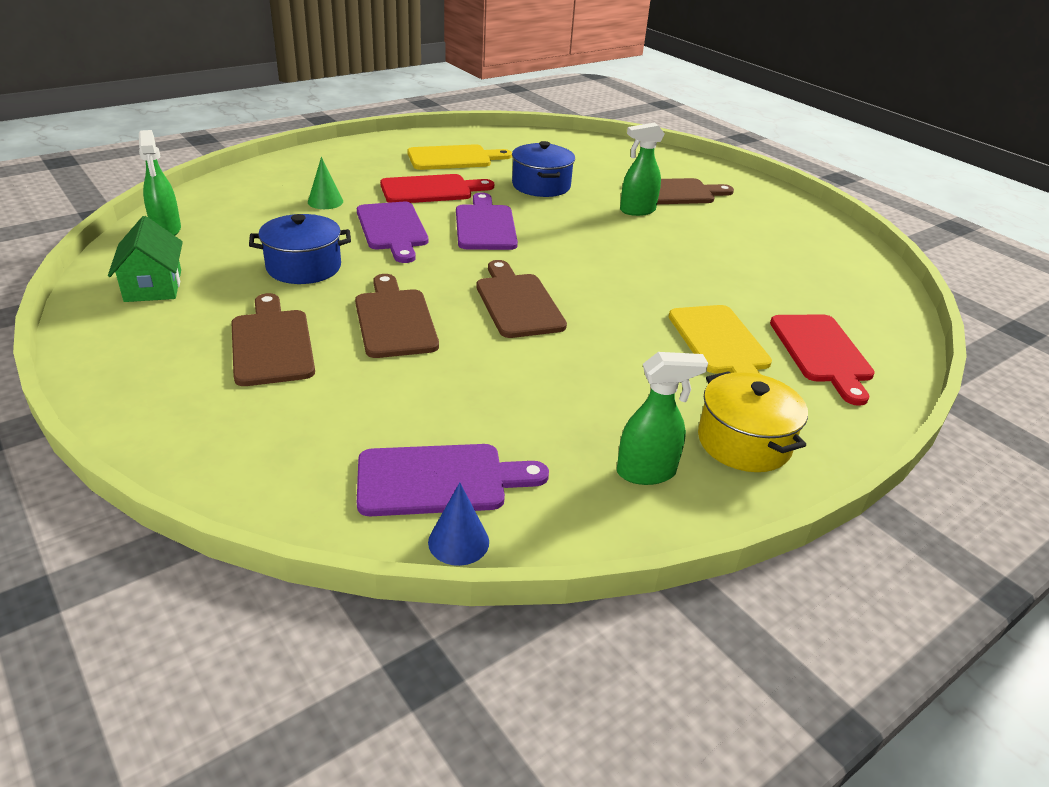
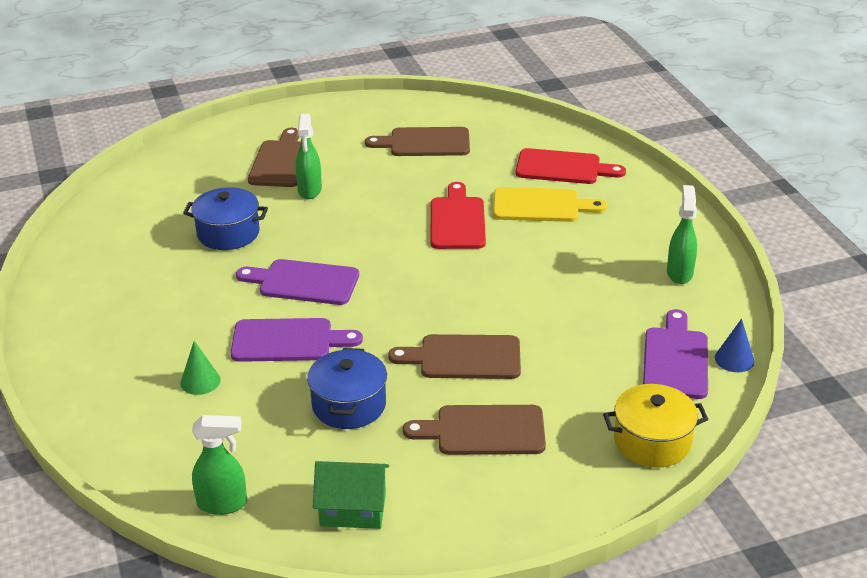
camera: 70 degrees left, 0 degrees up
(431, 190) = (204, 305): red cutting board -> red cutting board (457, 220)
(454, 158) = (126, 278): yellow cutting board -> none
(517, 303) = (455, 288): brown cutting board -> brown cutting board (425, 143)
(744, 442) = (655, 228): yellow pot -> yellow pot (652, 441)

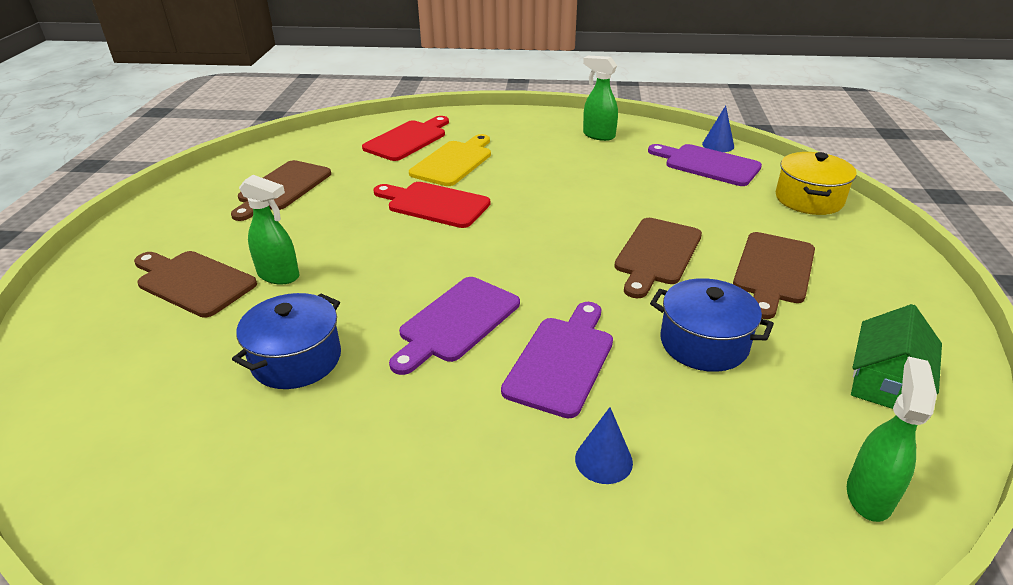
camera: 65 degrees left, 0 degrees up
(200, 381) = (603, 460): green cone -> blue cone

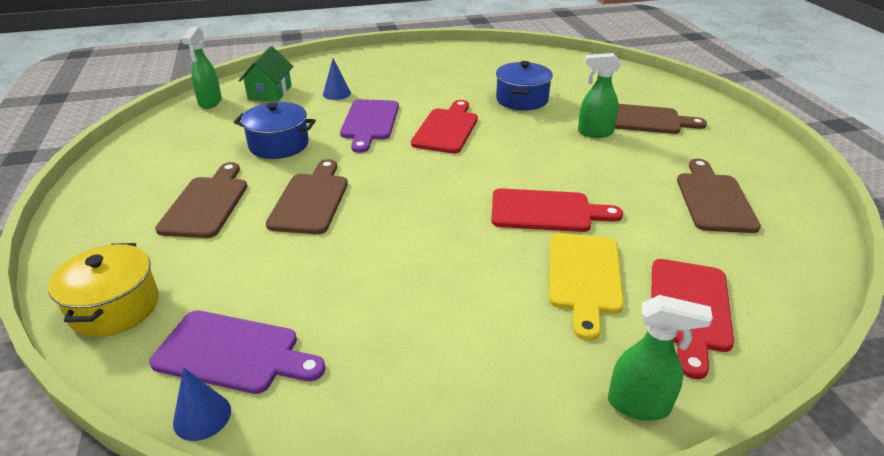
camera: 160 degrees right, 0 degrees up
(456, 322) = (446, 129): purple cutting board -> red cutting board
(598, 135) = (414, 395): green spray bottle -> green spray bottle (639, 405)
(885, 383) = (167, 144): green house -> green house (270, 92)

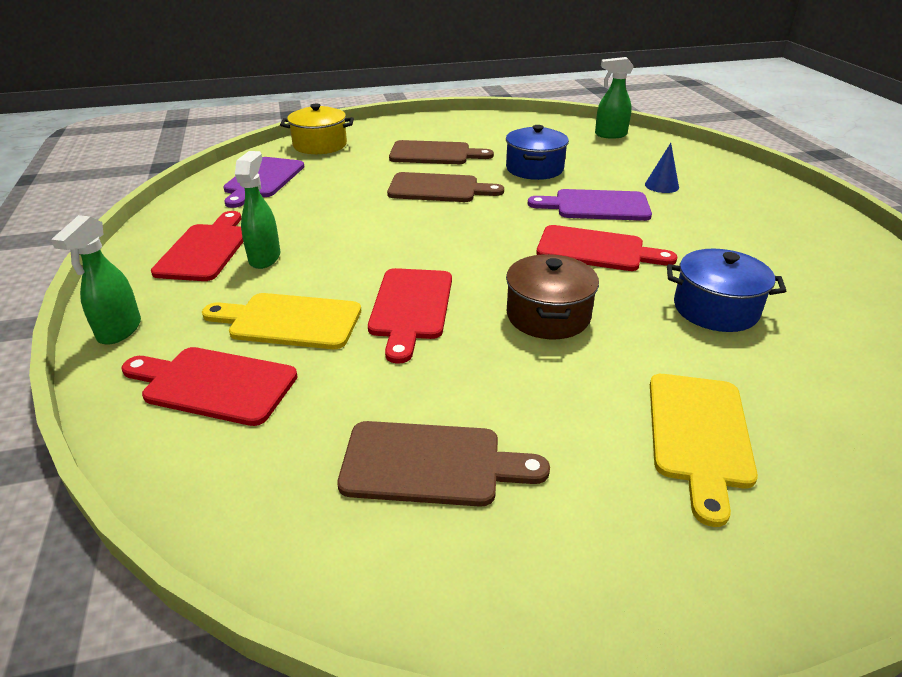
camera: 90 degrees right, 0 degrees up
(202, 416) = (215, 178): blue cone -> none
(270, 92) = (646, 155): green house -> none
(449, 372) = (205, 250): none -> red cutting board
(543, 153) = (548, 316): none -> brown pot
(594, 132) = (626, 369): green spray bottle -> green spray bottle (265, 258)
(643, 120) = (699, 435): brown cutting board -> yellow cutting board

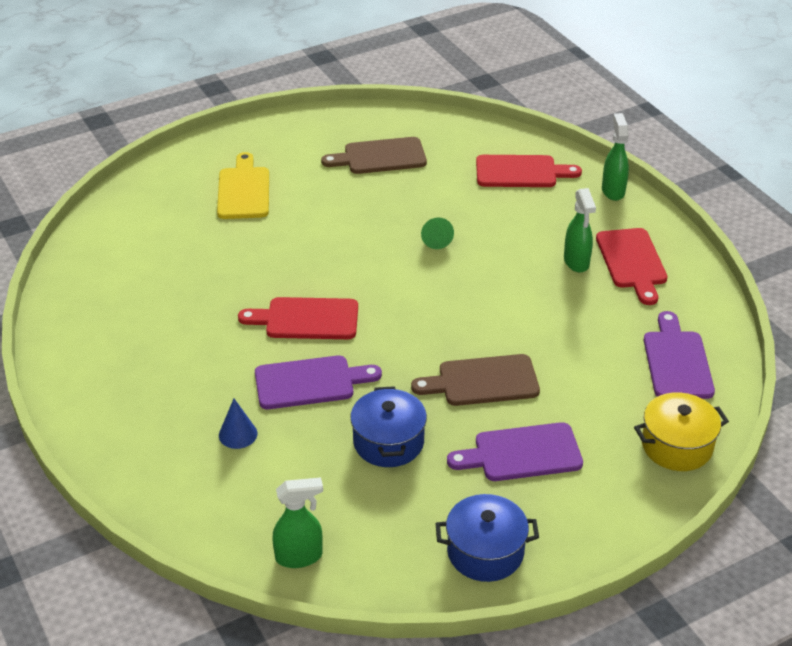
camera: 165 degrees right, 5 degrees up
(289, 321) = (511, 215): yellow cutting board -> none
(411, 308) = (435, 238): red cutting board -> green cone
(434, 154) = (522, 453): brown cutting board -> purple cutting board
(548, 316) = (337, 248): brown pot -> none
(715, 309) = (215, 274): blue pot -> blue pot (485, 552)

